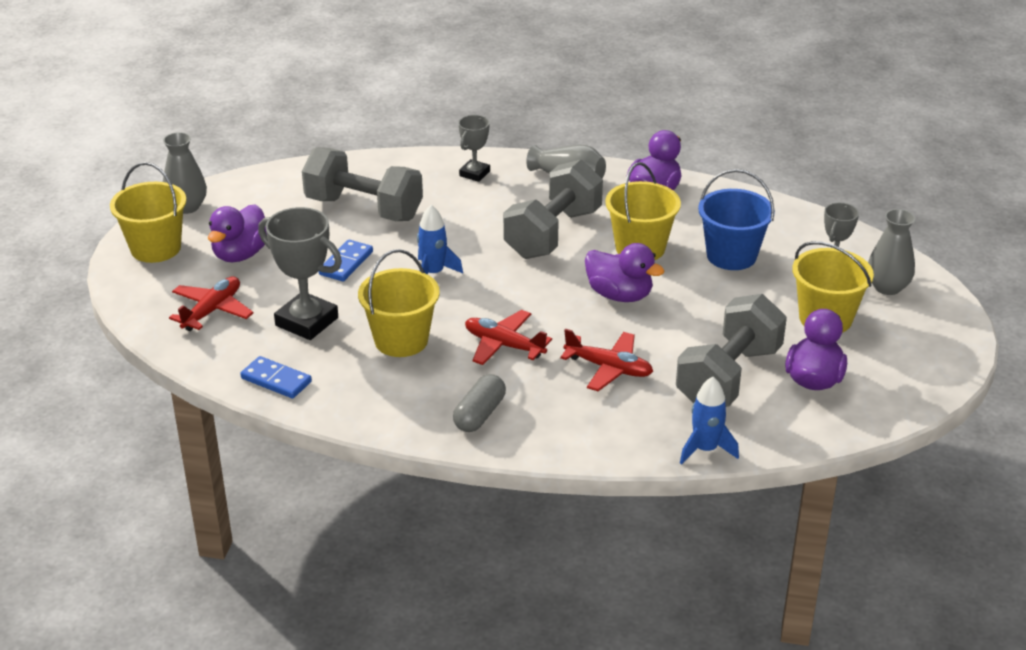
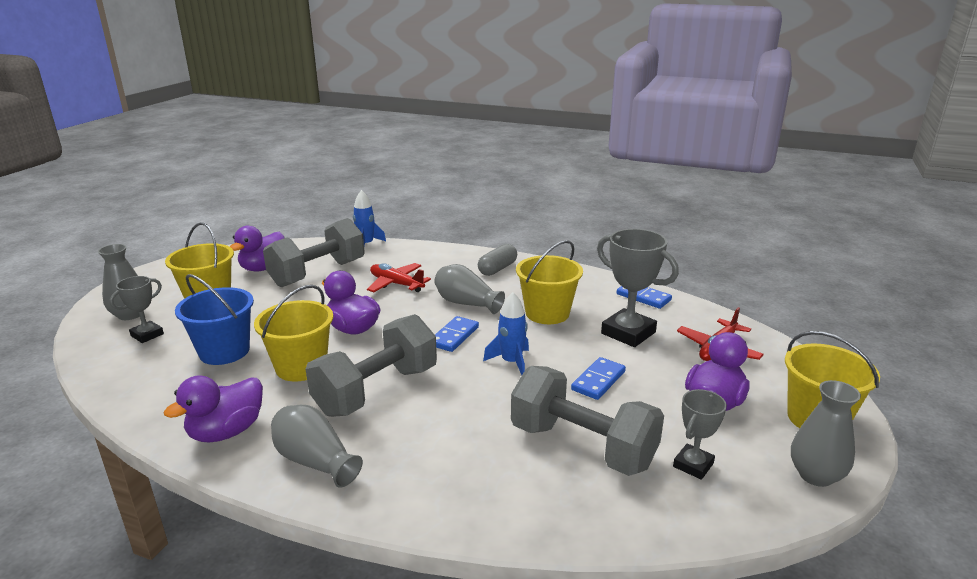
camera: 170 degrees left, 10 degrees down
(474, 173) = (430, 487): grey trophy -> grey trophy (693, 465)
(502, 297) = (454, 336): none -> blue domino
(504, 345) = (466, 303): red plane -> grey vase

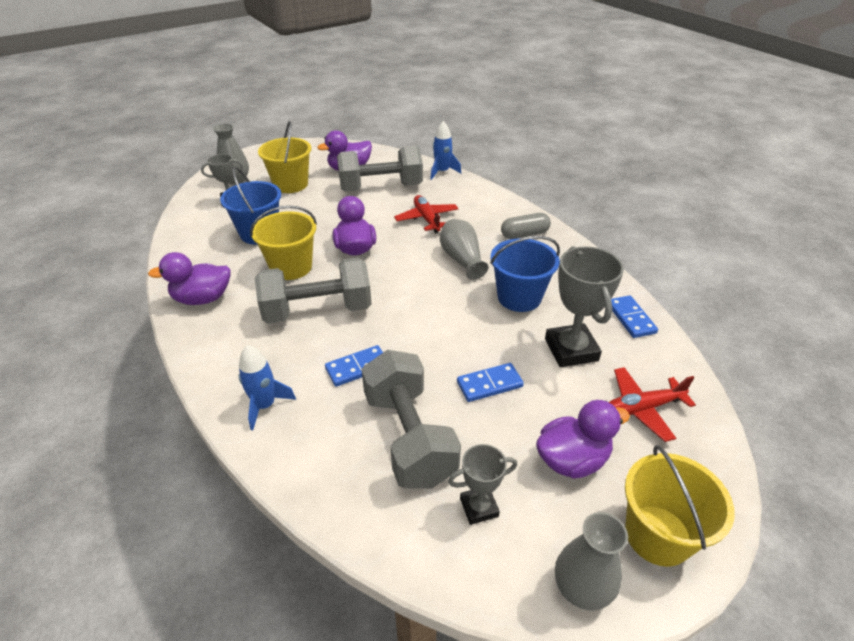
camera: 35 degrees right, 15 degrees up
(315, 461) = (227, 348): grey vase -> none
(454, 336) = (420, 287): blue domino -> blue domino (357, 368)
(511, 362) = (437, 332): blue rocket -> blue rocket (265, 405)
(547, 313) = (519, 297): yellow bucket -> blue bucket

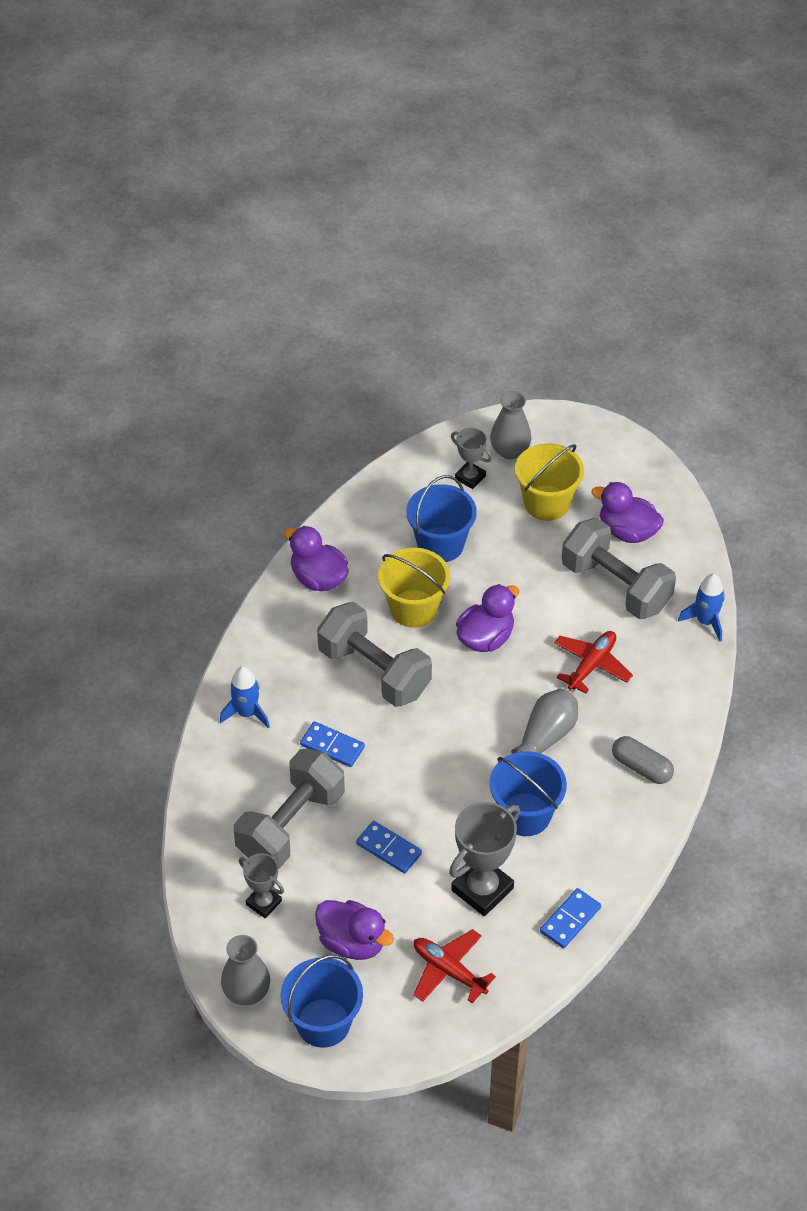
camera: 55 degrees right, 10 degrees up
(657, 535) = (323, 1023): yellow bucket -> blue bucket

